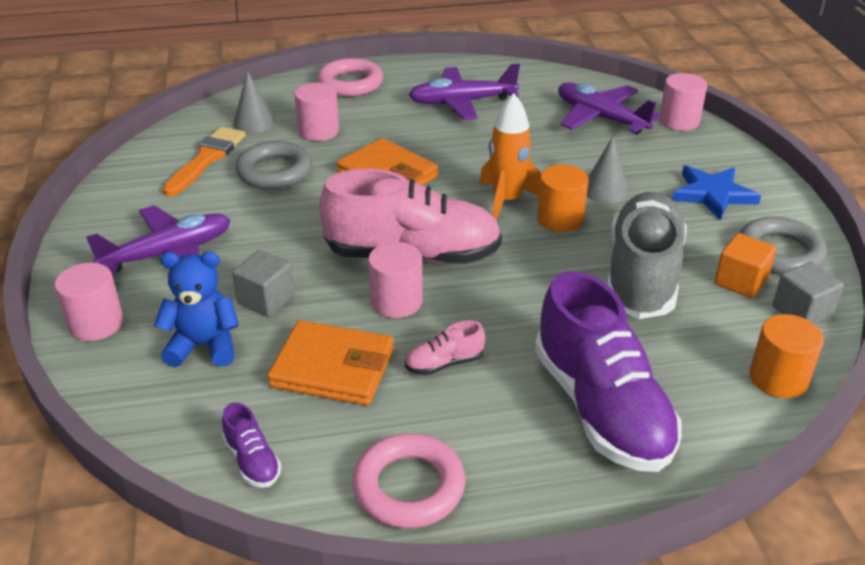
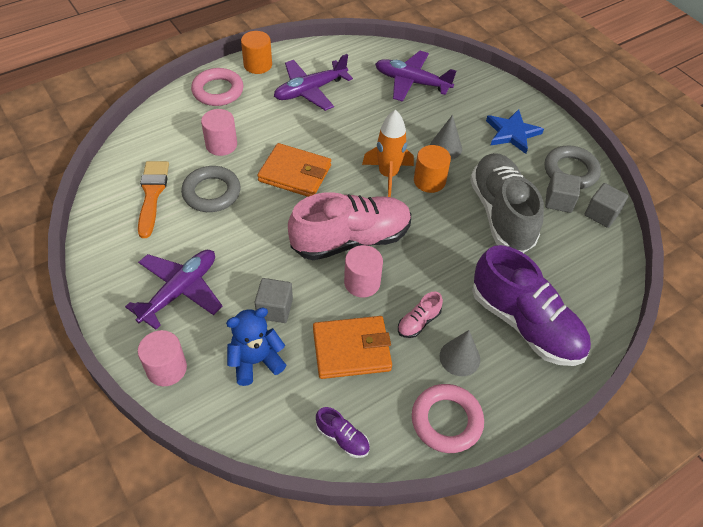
camera: 25 degrees left, 15 degrees up
(254, 122) = (167, 148): grey cone -> grey cone (459, 357)
(679, 121) = (463, 72): pink cylinder -> none
(740, 281) = (559, 201): orange cube -> grey cube
(778, 378) = (609, 269): orange cylinder -> orange cylinder (258, 65)

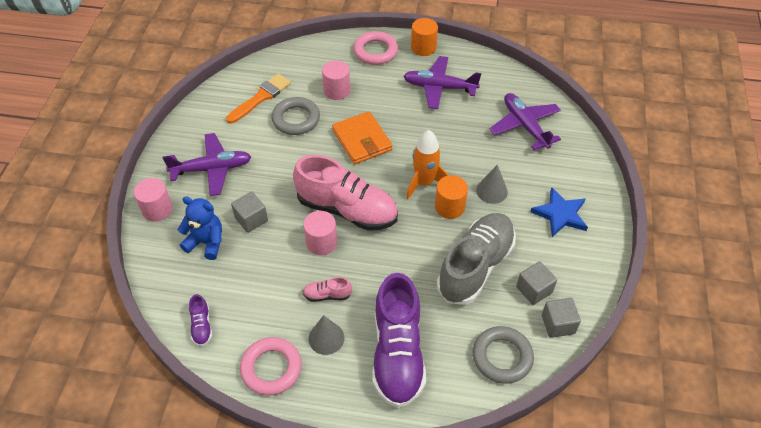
camera: 45 degrees right, 0 degrees up
(351, 349) = (266, 279): orange wallet -> none
(570, 171) = (574, 275): grey ring -> grey ring (502, 357)

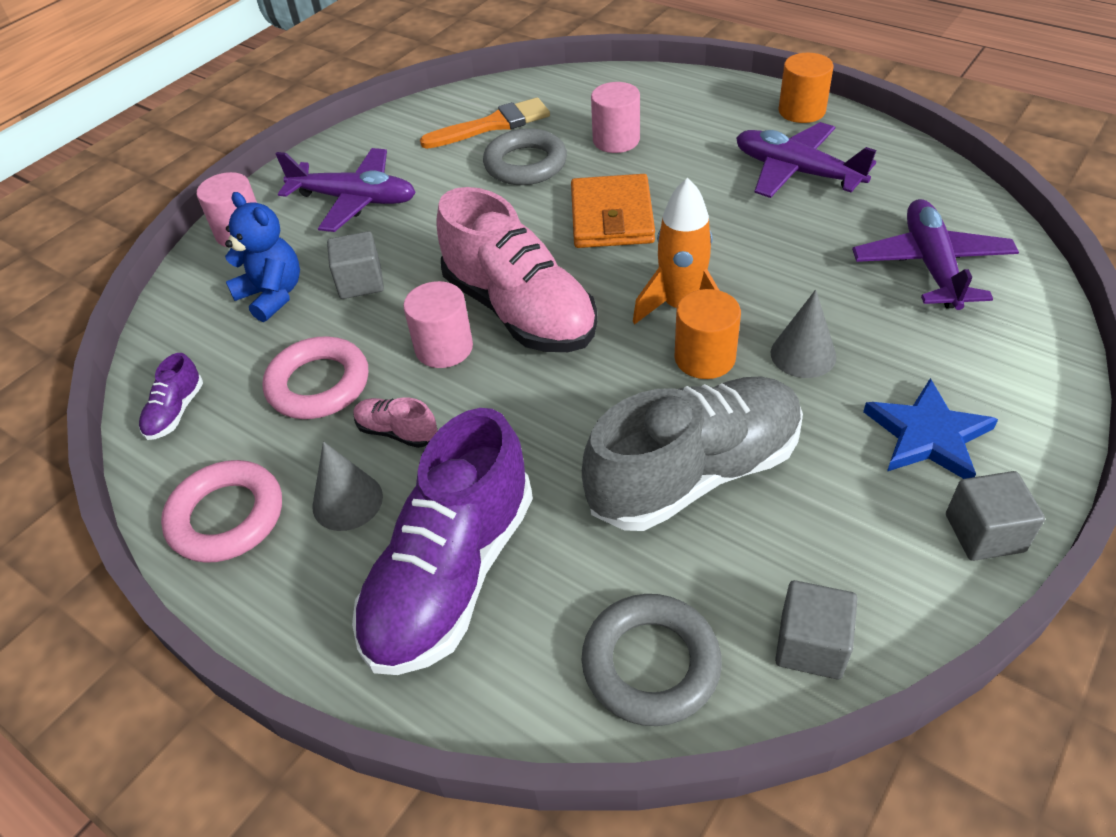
camera: 30 degrees right, 5 degrees down
(375, 51) = (715, 101): pink ring -> pink ring (318, 384)
(534, 290) = (793, 557): grey cube -> grey cube (984, 533)

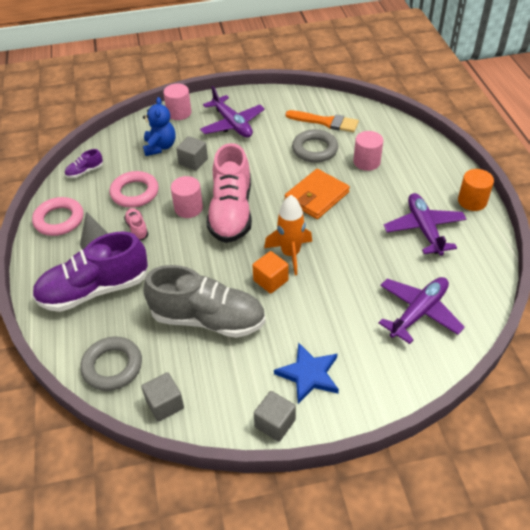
camera: 40 degrees right, 0 degrees up
(704, 358) = (270, 280): orange cylinder -> orange cube
(803, 354) = (309, 307): grey cone -> none

